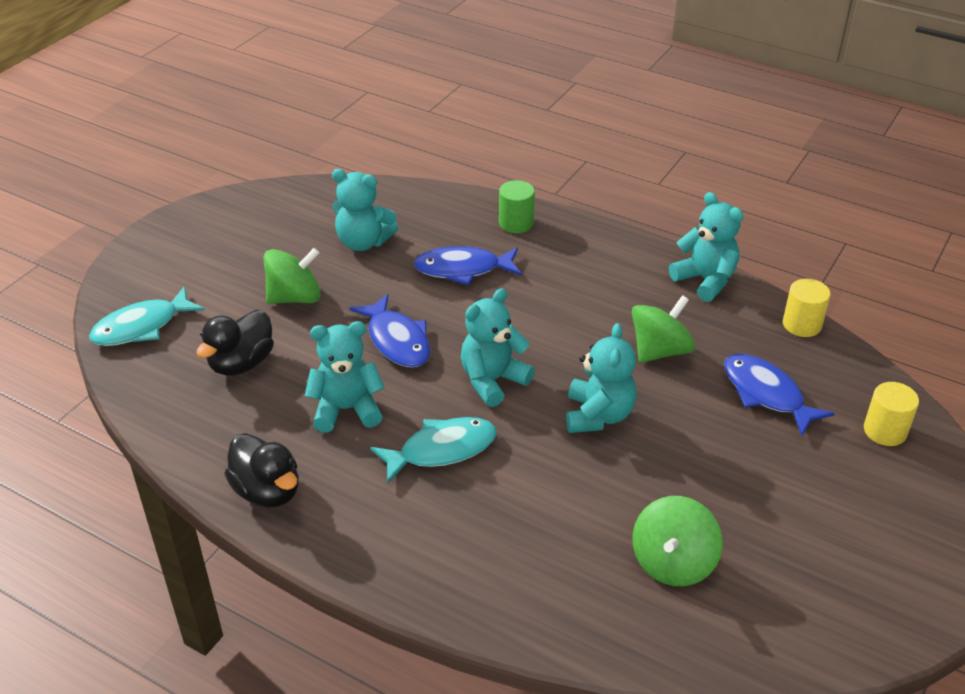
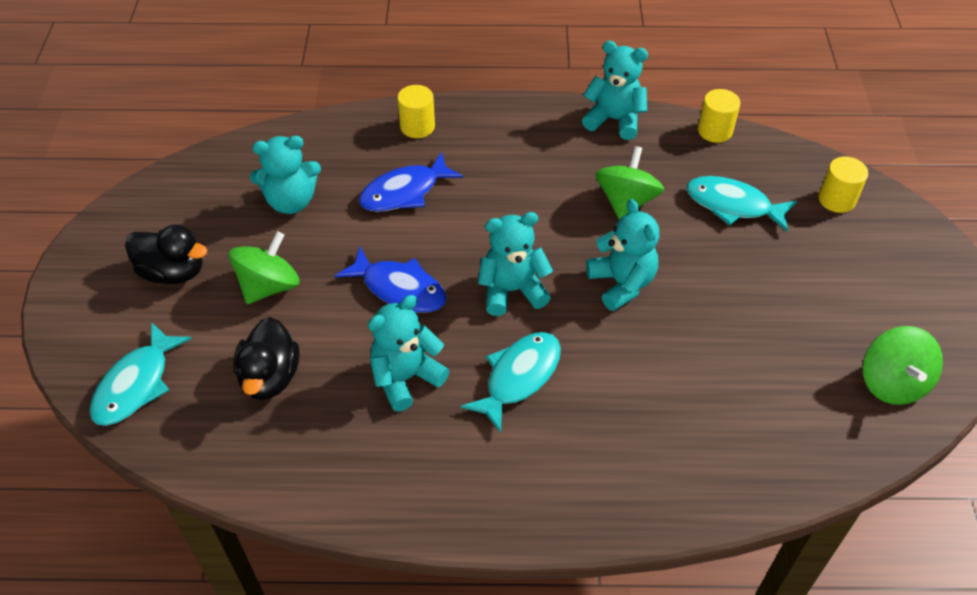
camera: 30 degrees left, 10 degrees up
(267, 491) = (396, 493): black duck -> black duck (173, 272)
(492, 381) = (512, 290): turquoise teddy bear -> turquoise teddy bear turned 60 degrees clockwise
(516, 223) = (417, 126): green cylinder -> yellow cylinder
(673, 562) = (771, 388): green spinning top -> green spinning top (892, 382)
(766, 394) = (733, 205): blue fish -> turquoise fish

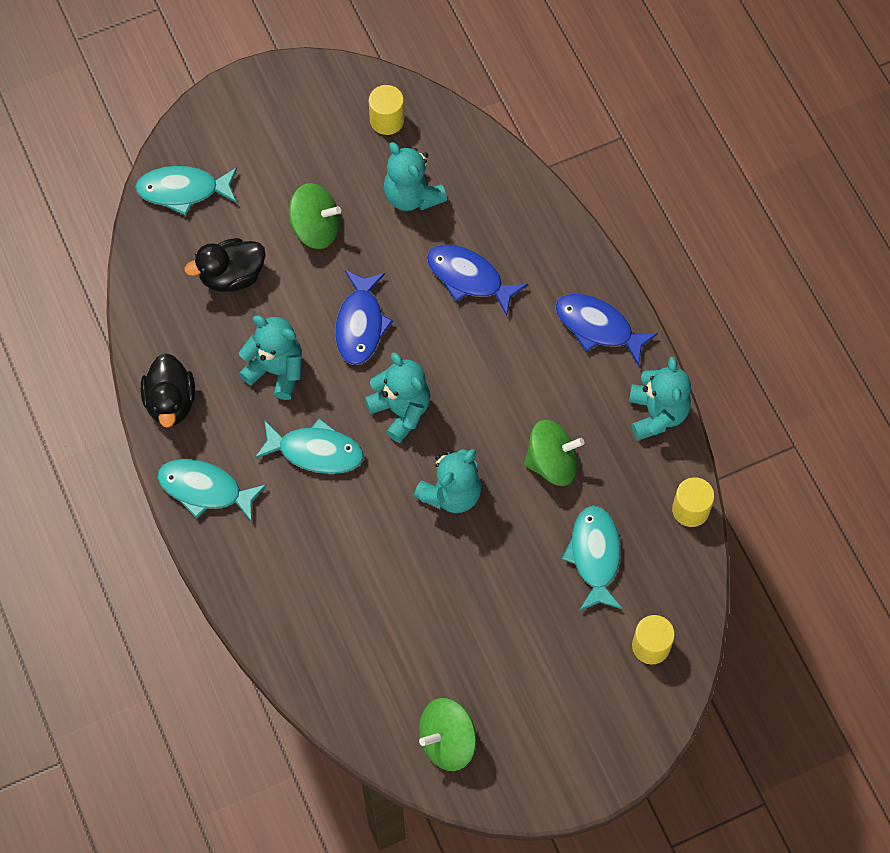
camera: 65 degrees right, 15 degrees up
(173, 272) = (295, 152): black duck -> black duck (171, 402)
(417, 126) = (555, 250): yellow cylinder -> yellow cylinder (387, 120)
(510, 126) = (598, 327): none -> blue fish
(511, 498) = (205, 490): none -> turquoise fish

